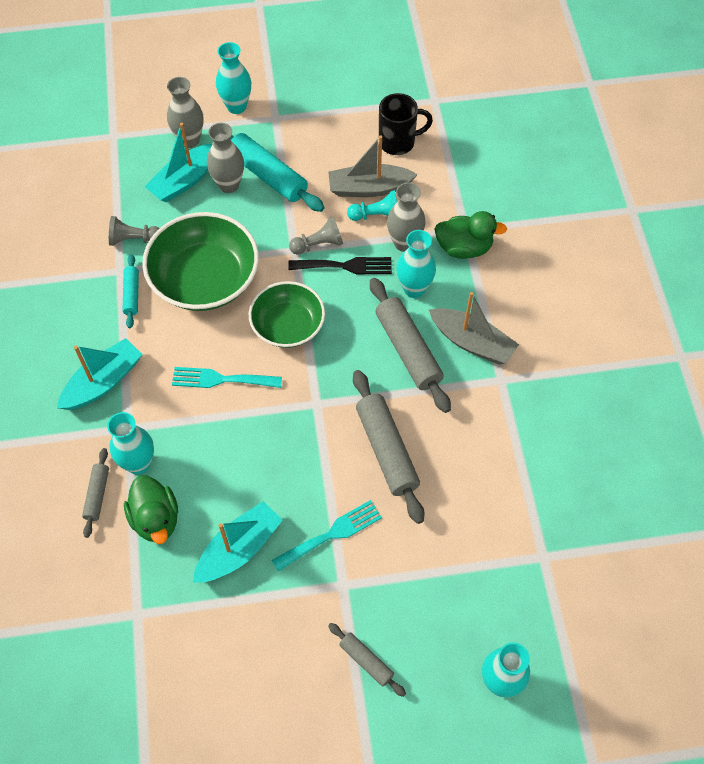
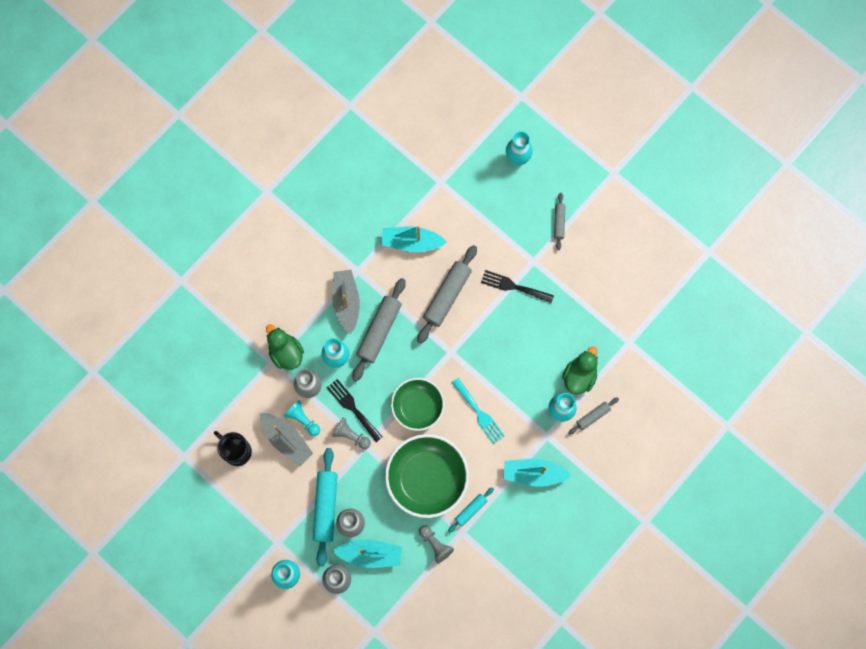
camera: 130 degrees left, 15 degrees up
(239, 549) = (558, 323): turquoise boat -> turquoise boat (411, 242)
(332, 534) = (513, 286): turquoise fork -> black fork

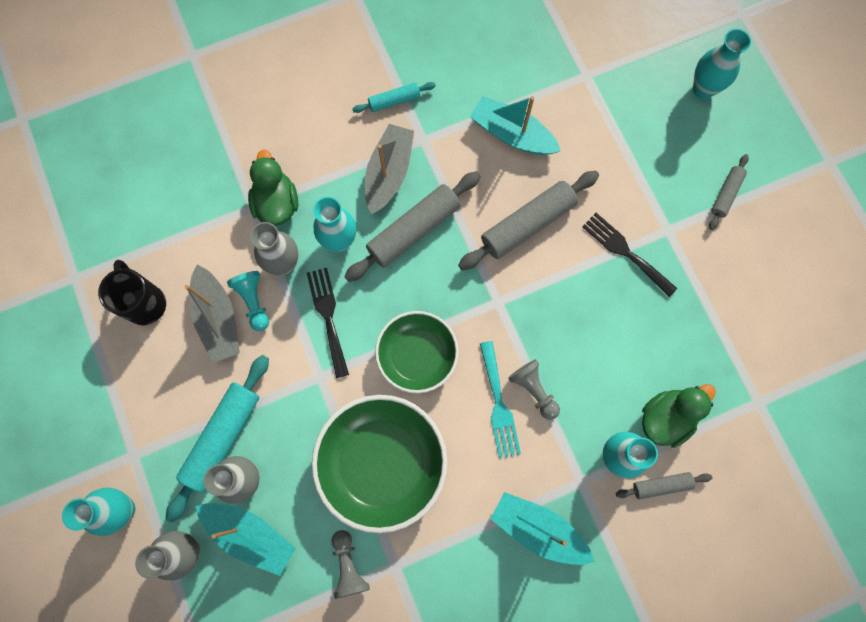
camera: 25 degrees right, 0 degrees up
(351, 435) = (307, 353): grey pawn -> grey pawn (533, 390)
(470, 510) = (422, 539): turquoise rolling pin -> turquoise rolling pin (394, 101)

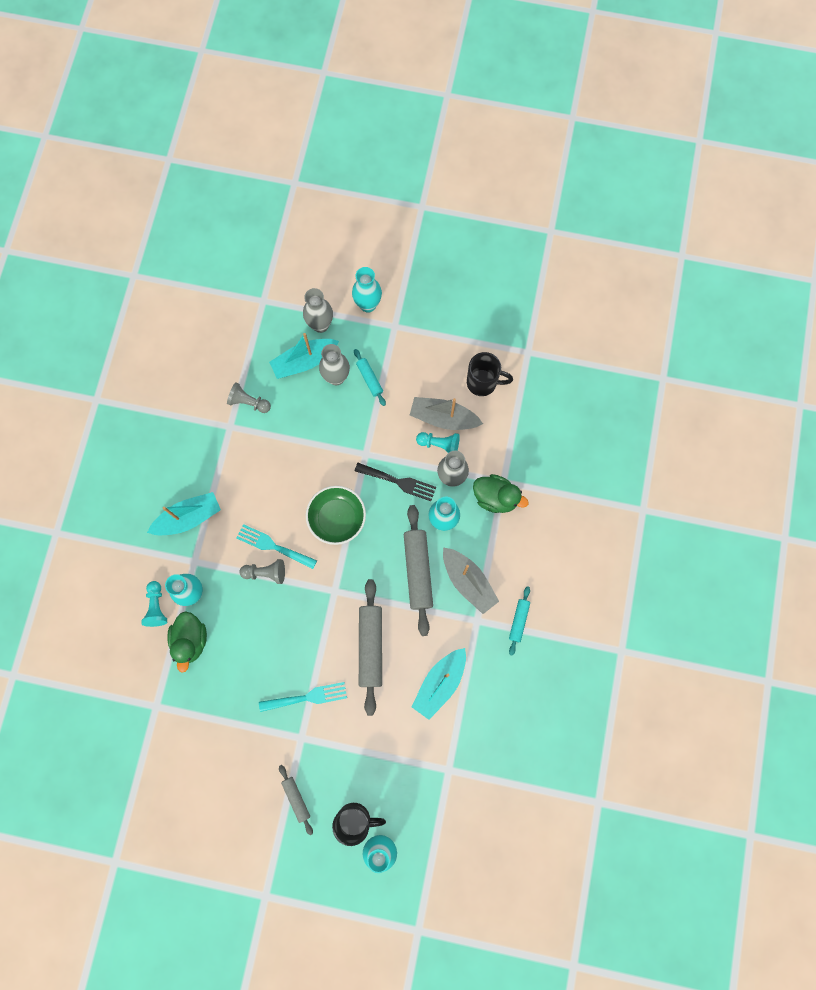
camera: 125 degrees right, 0 degrees up
(222, 437) = (369, 379): turquoise rolling pin -> turquoise rolling pin, size x0.53
(382, 463) = (290, 456): green bowl -> none
(512, 134) = (440, 683): turquoise boat -> turquoise boat turned 150 degrees clockwise
(625, 252) = (307, 697): black fork -> turquoise fork
(661, 485) = (156, 607): grey rolling pin -> turquoise pawn
(698, 128) = (355, 819): none -> black mug

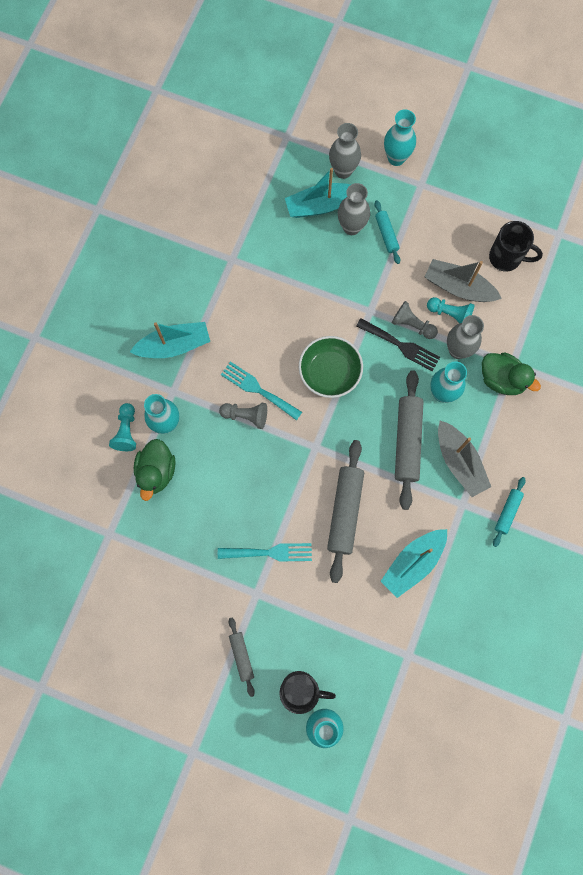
camera: 10 degrees right, 0 degrees up
(249, 402) = (255, 238): grey pawn -> grey pawn (412, 325)

